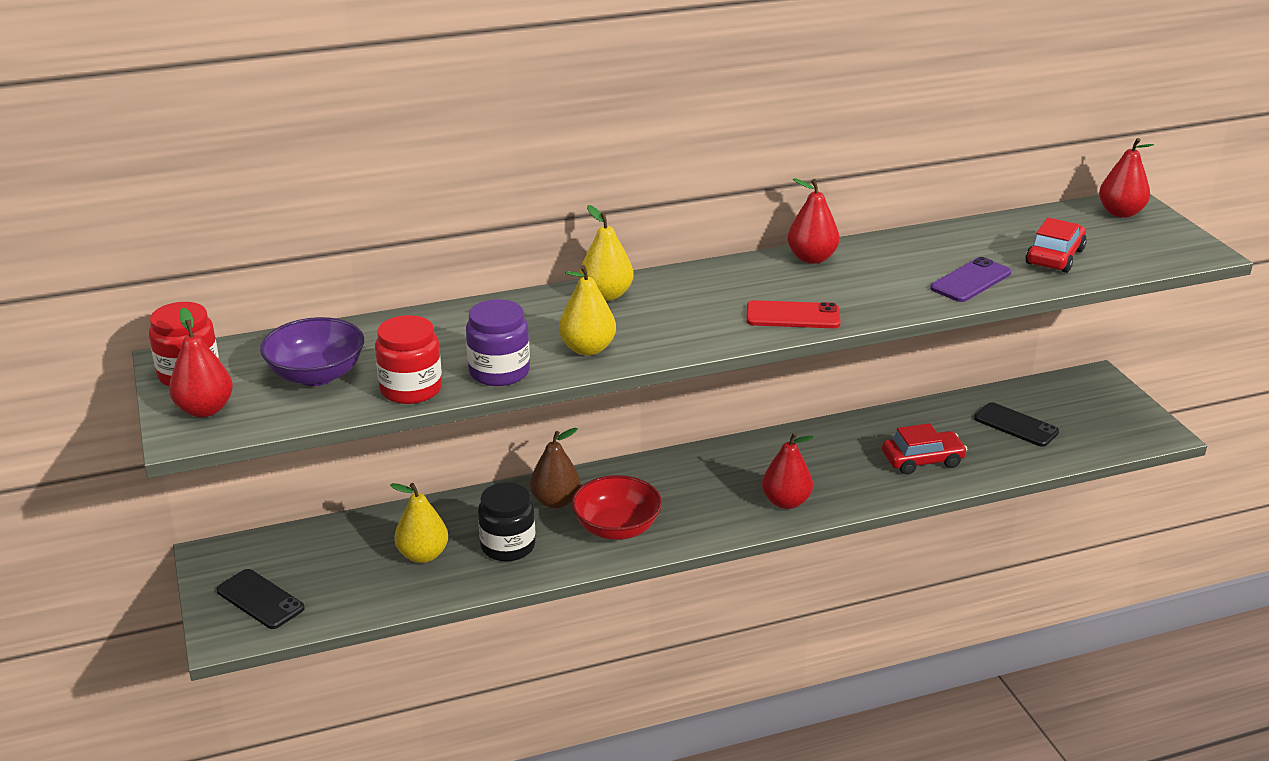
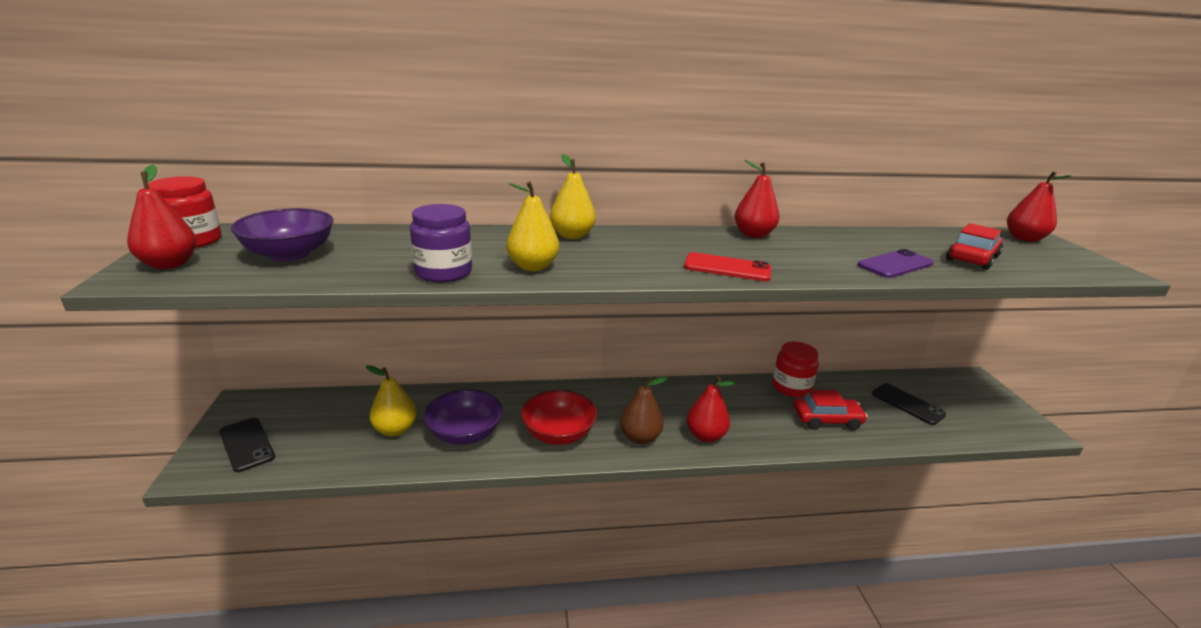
camera: 10 degrees right, 5 degrees down
(411, 389) = (356, 274): red jar -> red jar (791, 387)
(508, 546) = (465, 434): black jar -> purple bowl
(555, 501) = (520, 404): brown pear -> brown pear (640, 437)

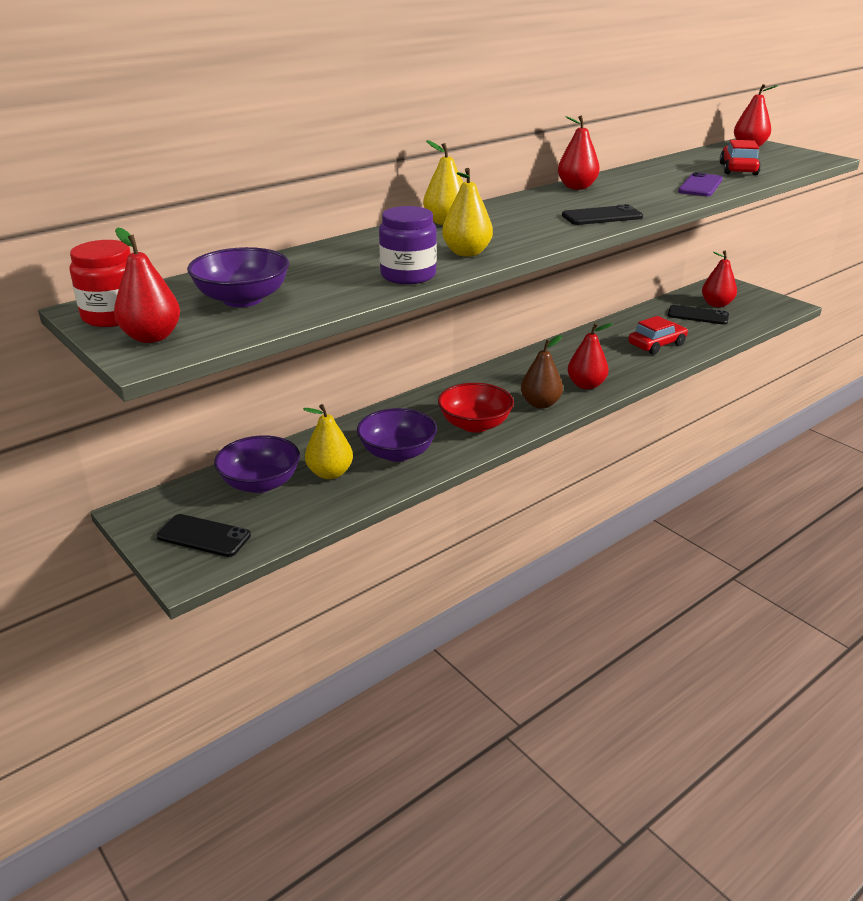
camera: 30 degrees left, 5 degrees up
(340, 416) = (260, 483): none -> purple bowl
(727, 268) = (602, 216): red phone -> black phone
(791, 387) = (609, 330): red jar -> none
(942, 399) = (716, 304): none -> red pear

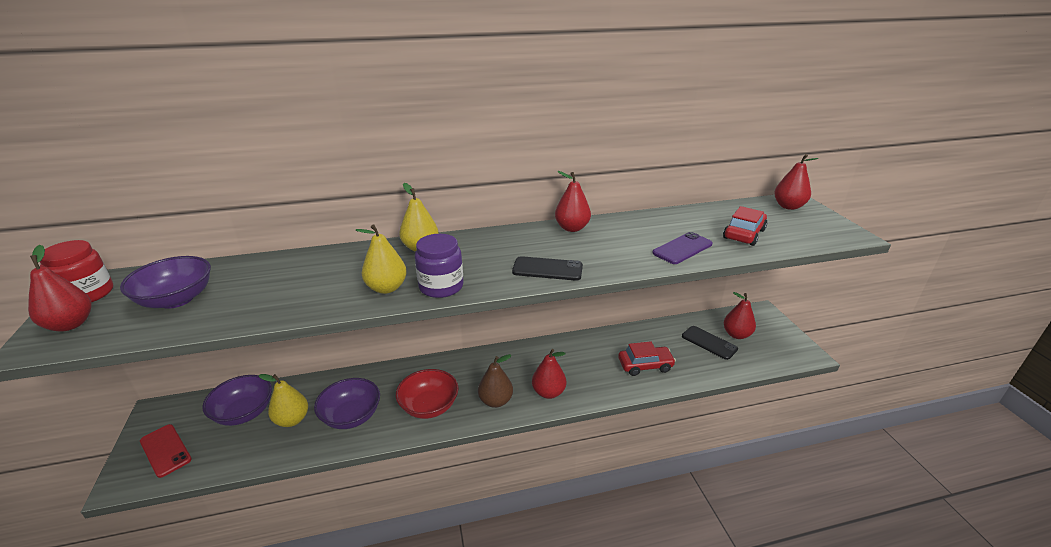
camera: 25 degrees right, 0 degrees up
(204, 536) = (165, 450): black phone -> red phone
(408, 275) = (311, 304): purple jar -> purple jar (441, 286)

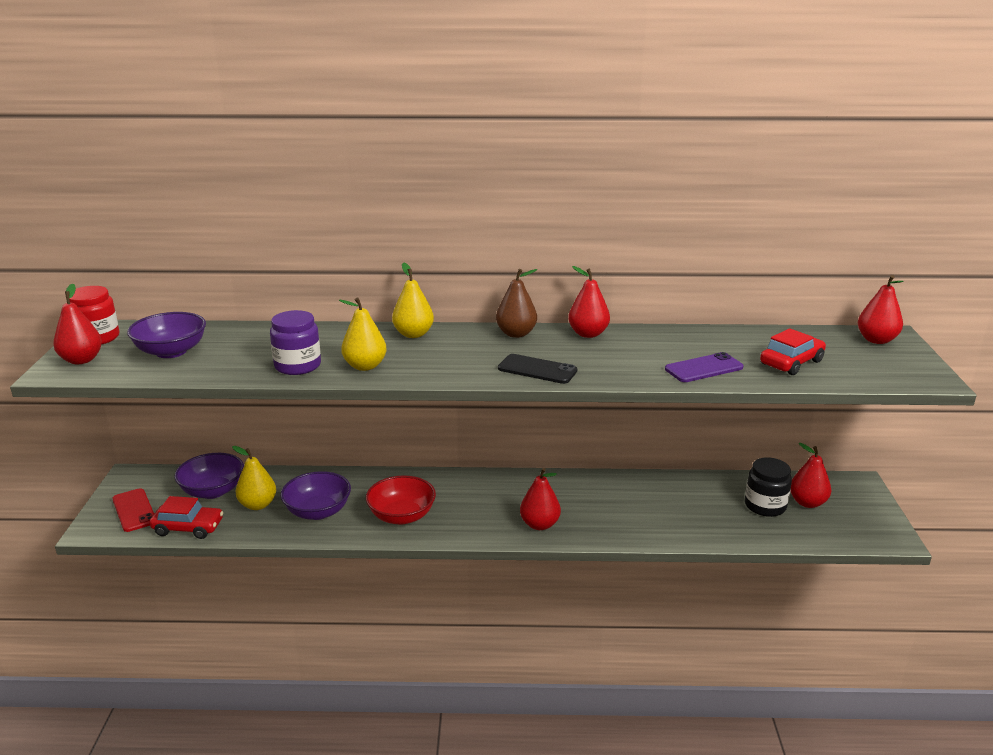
camera: 15 degrees right, 5 degrees down
(441, 286) = (419, 371): purple jar -> purple jar (297, 366)
(495, 401) = (476, 523): brown pear -> brown pear (516, 334)
(645, 365) = (669, 516): red car -> red car (188, 528)
(709, 342) = (765, 506): black phone -> black jar

